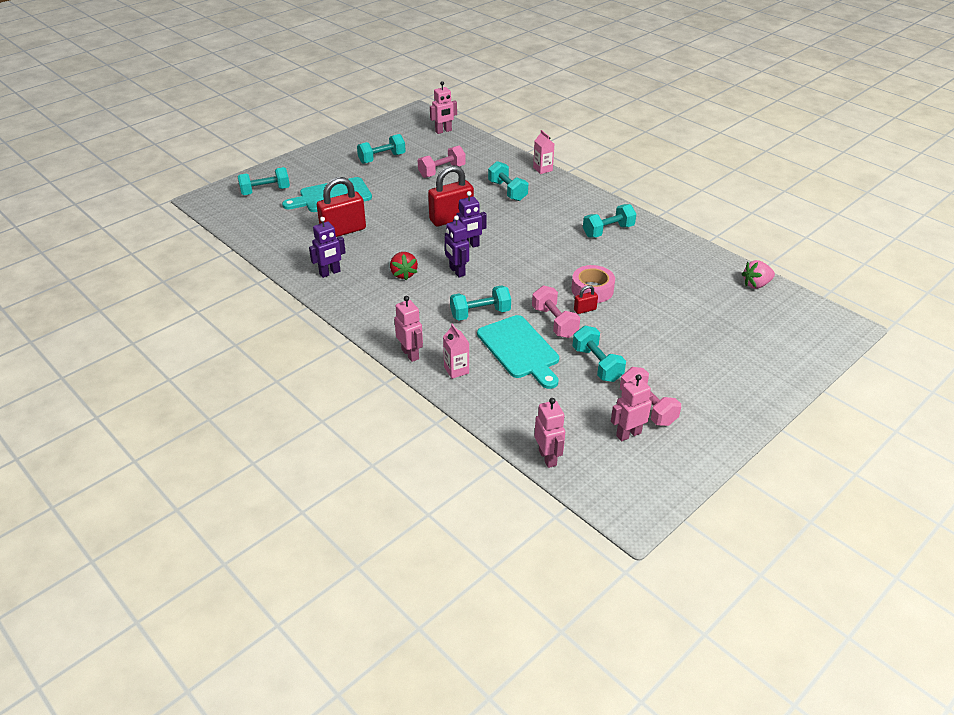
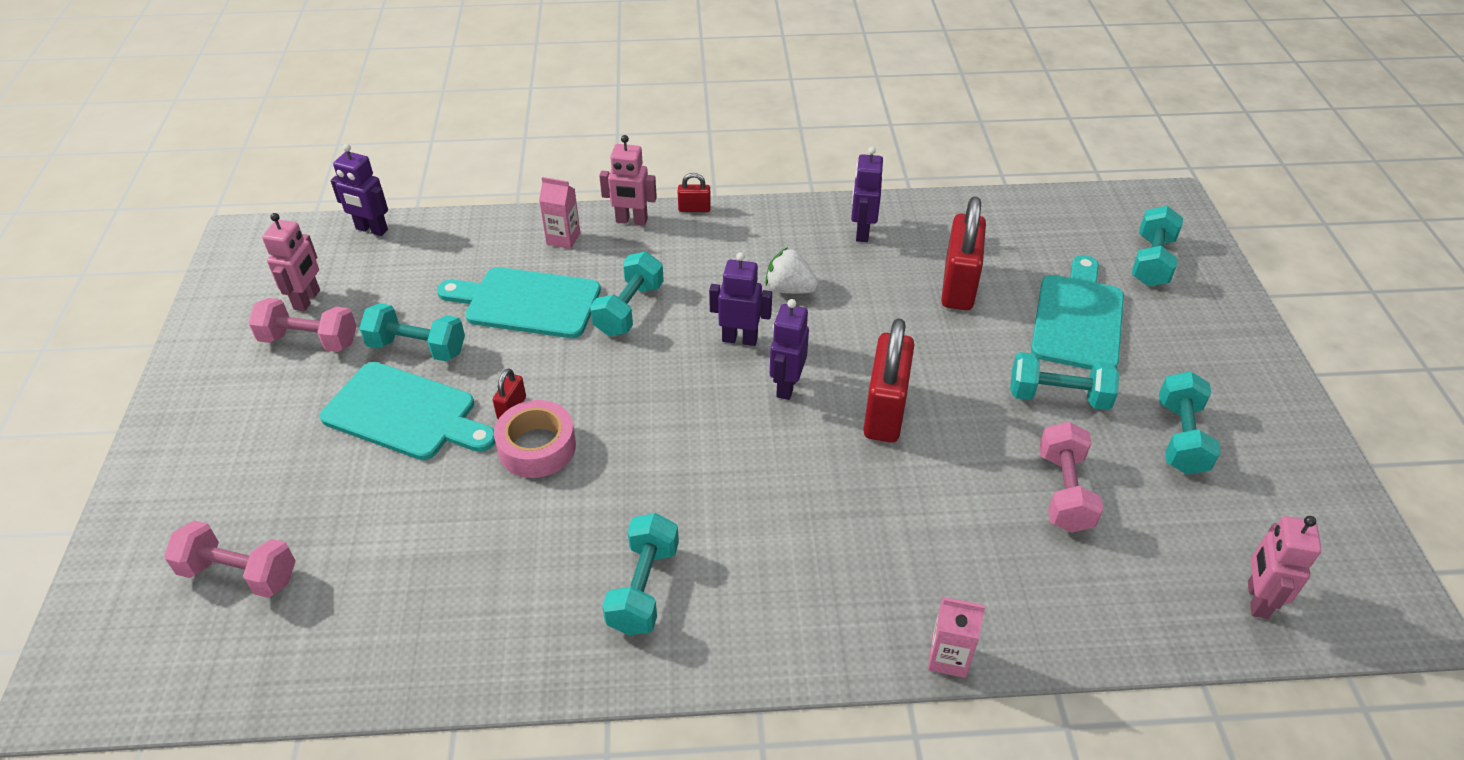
camera: 130 degrees right, 5 degrees up
(372, 337) = (694, 209): none -> red padlock
(403, 274) = (789, 289): red strawberry -> white strawberry
(507, 191) = (910, 540): turquoise dumbbell -> turquoise dumbbell (1058, 397)
(548, 458) = (371, 229): pink robot -> purple robot
(554, 322) = (529, 362): pink dumbbell -> pink dumbbell (240, 573)
(633, 338) = (405, 414): none -> turquoise cutting board
(756, 284) = (284, 669): pink strawberry -> none

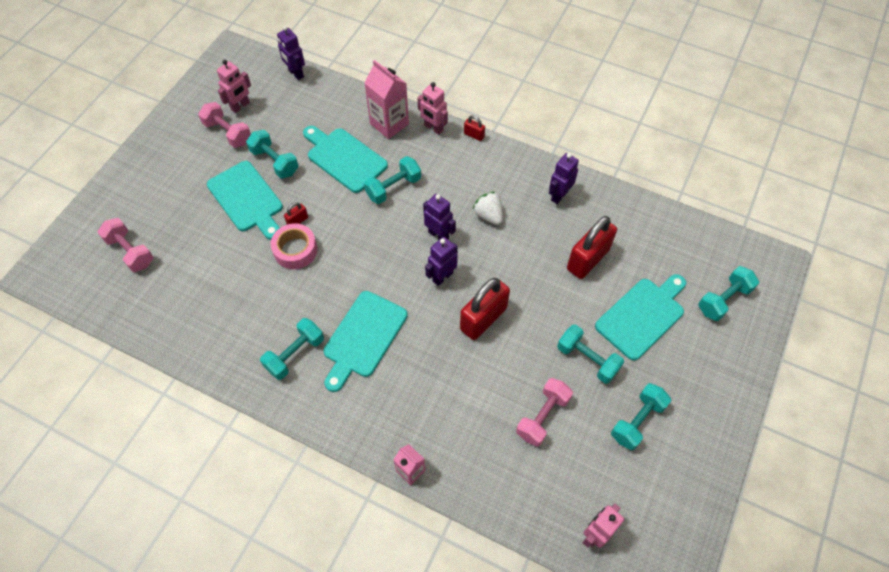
camera: 30 degrees right, 15 degrees up
(563, 238) = (389, 124): pink carton -> pink carton, size x1.71
(733, 514) = (363, 337): none -> turquoise cutting board

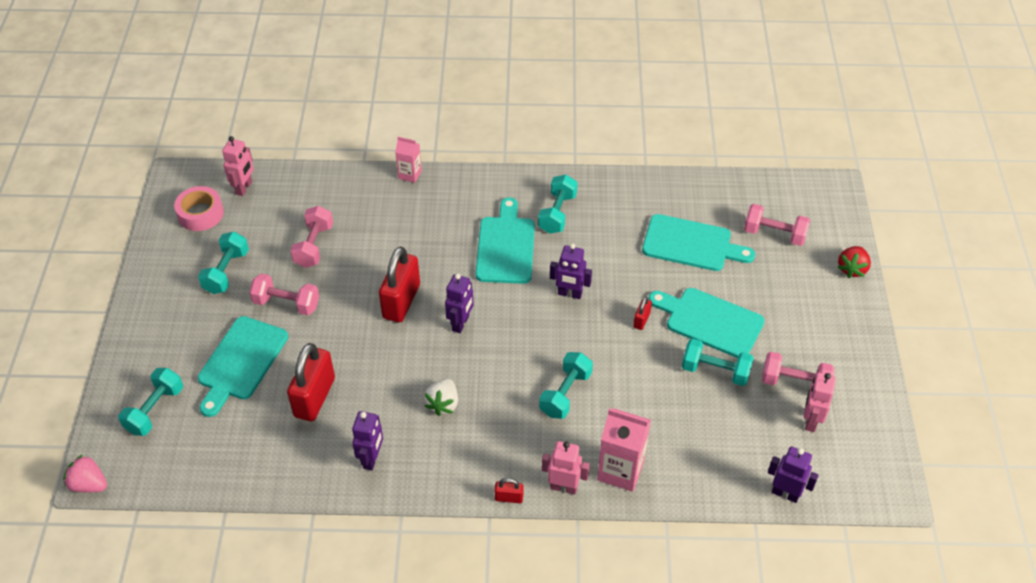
camera: 155 degrees right, 10 degrees down
(103, 197) = (852, 269): none -> red strawberry
(295, 250) = (622, 293): pink tape -> pink tape (200, 214)
(344, 158) = (642, 406): turquoise cutting board -> turquoise cutting board (691, 244)
(438, 235) = (487, 362): purple robot -> purple robot (569, 294)
(488, 215) = (443, 404): white strawberry -> white strawberry turned 75 degrees clockwise
(587, 359) = (286, 303): turquoise dumbbell -> pink dumbbell
(781, 257) = (89, 484): none -> pink strawberry

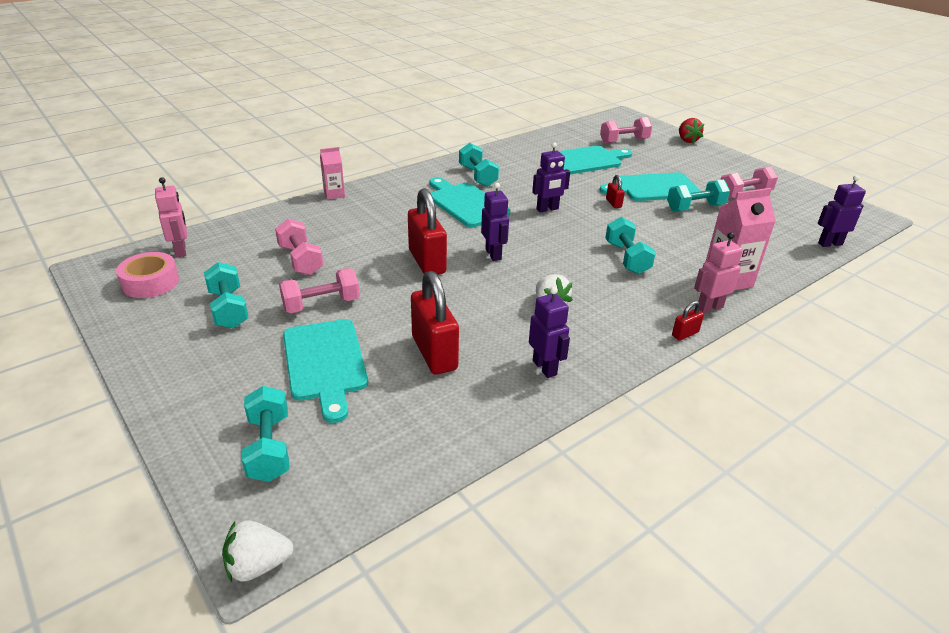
camera: 40 degrees left, 15 degrees down
(89, 484) = (258, 565): pink strawberry -> white strawberry
(811, 421) = (781, 206): pink robot -> none

